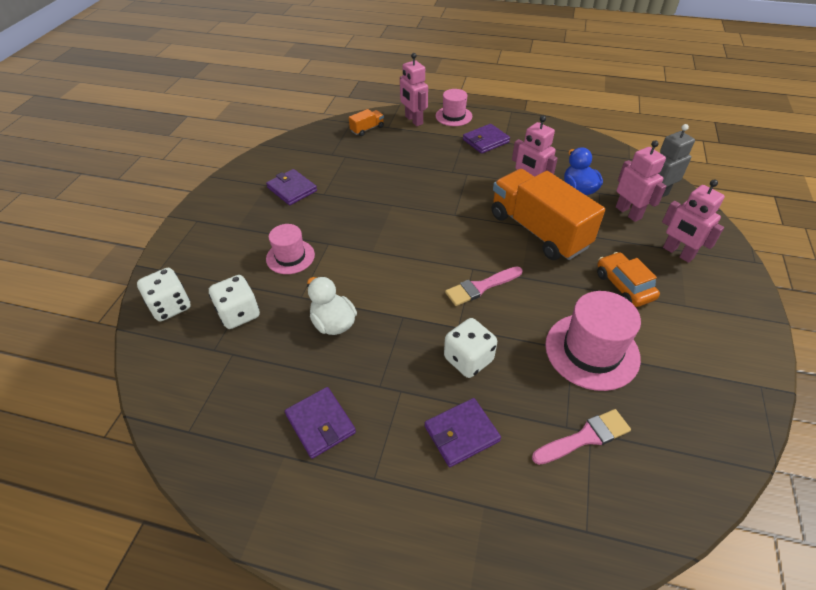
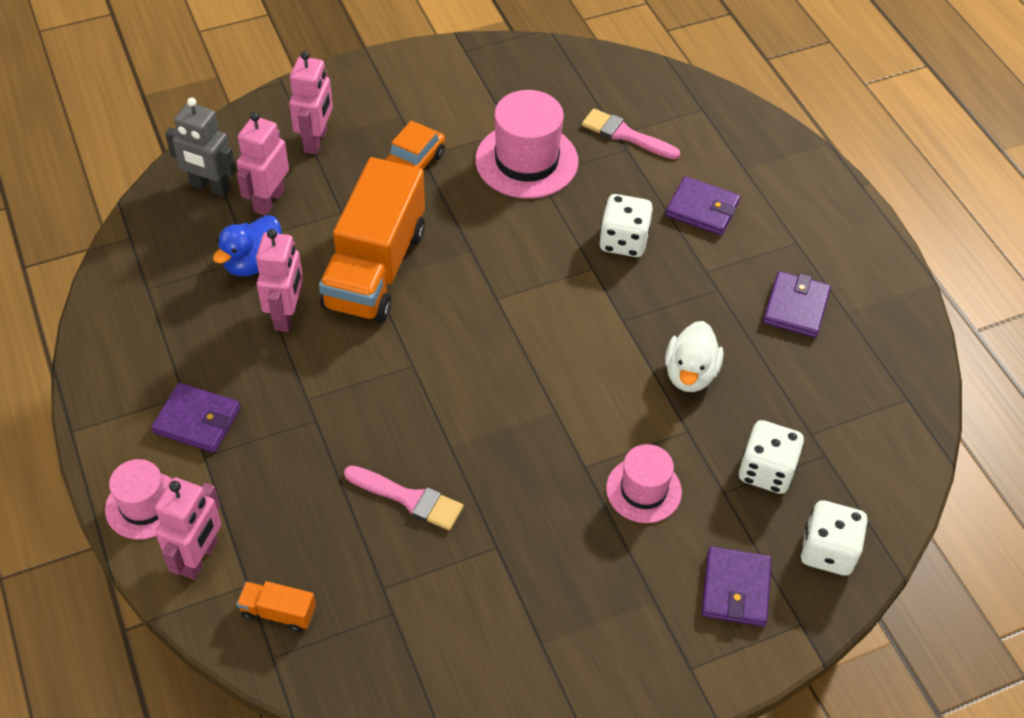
camera: 130 degrees left, 5 degrees up
(292, 189) = (522, 598): purple wallet -> purple wallet (735, 589)
(481, 287) = (519, 277): pink brush -> pink brush (409, 499)

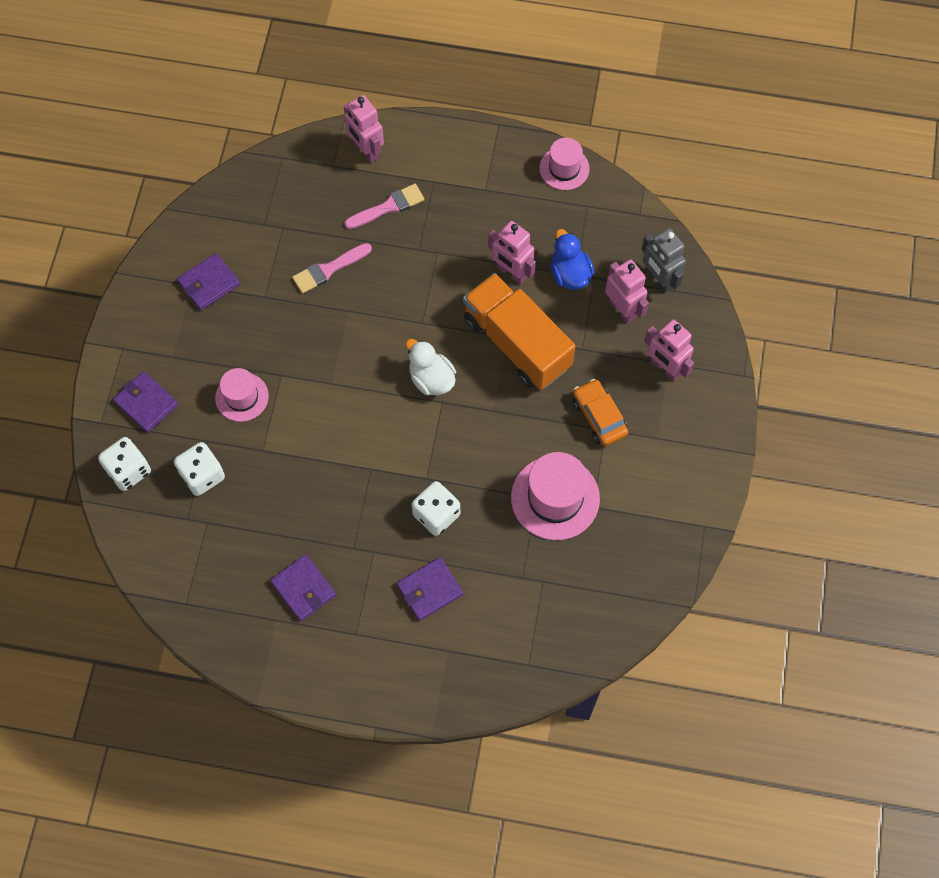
camera: 125 degrees right, 15 degrees up
(144, 505) = (420, 139): pink hat -> pink hat (564, 168)
(197, 420) = (461, 189): purple wallet -> purple wallet (209, 283)
(210, 187) = (658, 280): grey robot -> grey robot turned 90 degrees counterclockwise
(278, 612) = (305, 172): orange truck -> none
(625, 135) = (537, 586): pink brush -> pink brush (388, 207)
(690, 374) = (301, 481): white duck -> white duck (431, 379)

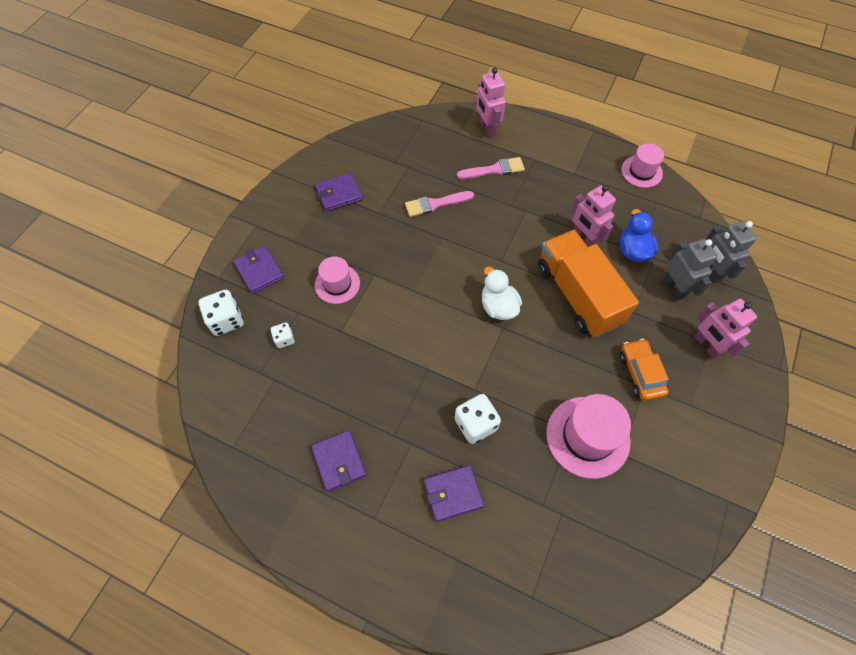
camera: 15 degrees right, 5 degrees down
(202, 475) = (284, 339): white dice -> white dice, size x0.57
(622, 309) = (674, 288): pink robot -> grey robot

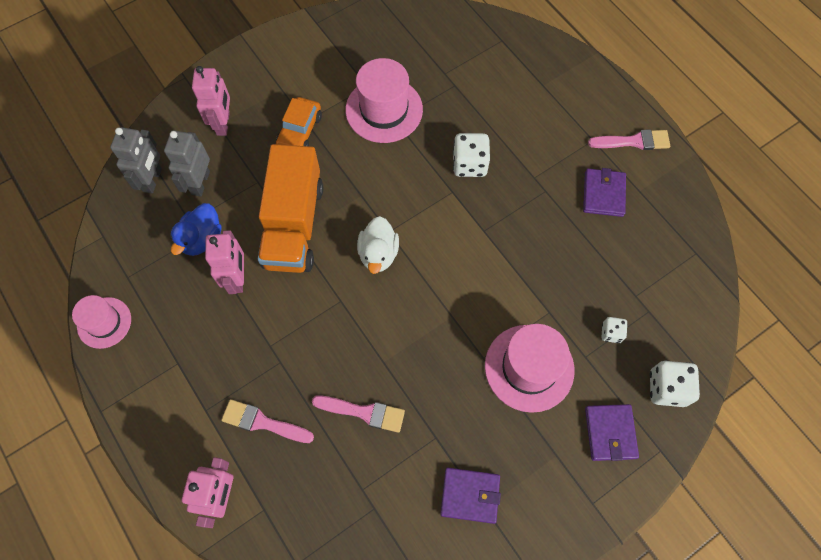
camera: 150 degrees left, 5 degrees up
(332, 540) = (633, 141): none -> pink brush
(337, 284) = (529, 368): pink hat -> pink hat, size x1.62
(453, 493) = (520, 125): purple wallet -> none

